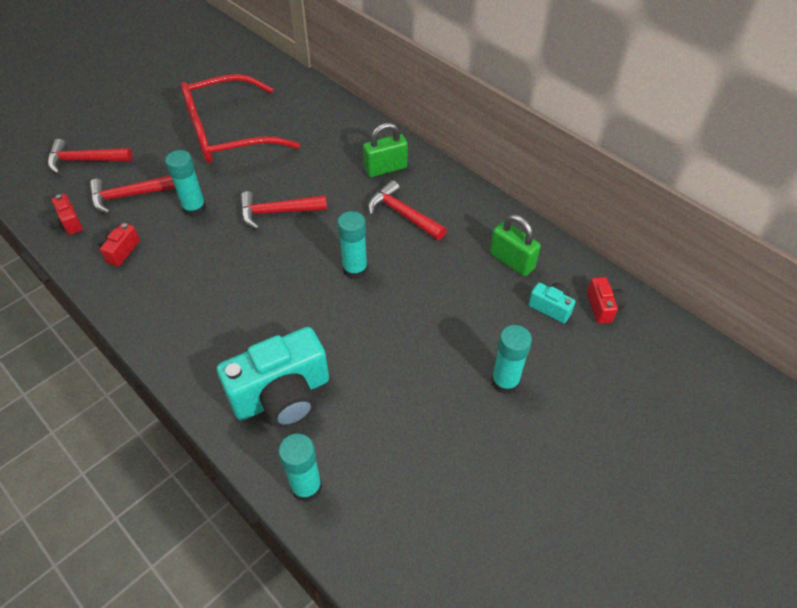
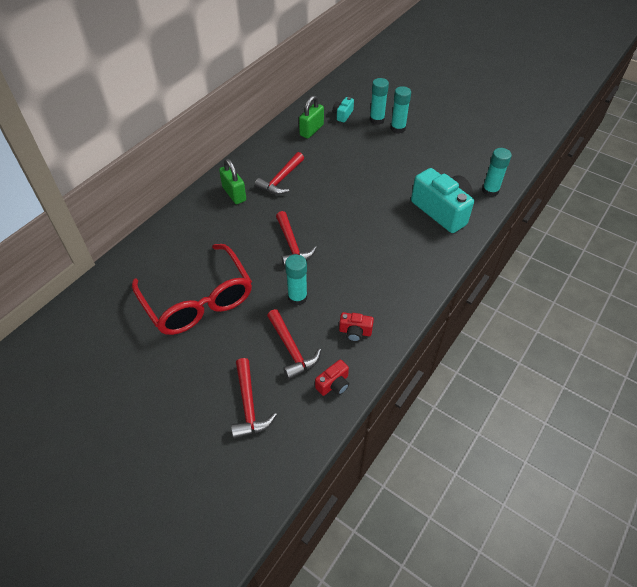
camera: 100 degrees left, 0 degrees up
(355, 269) = (337, 195): turquoise glue stick -> turquoise glue stick (377, 120)
(602, 307) = (337, 98): red camera -> none

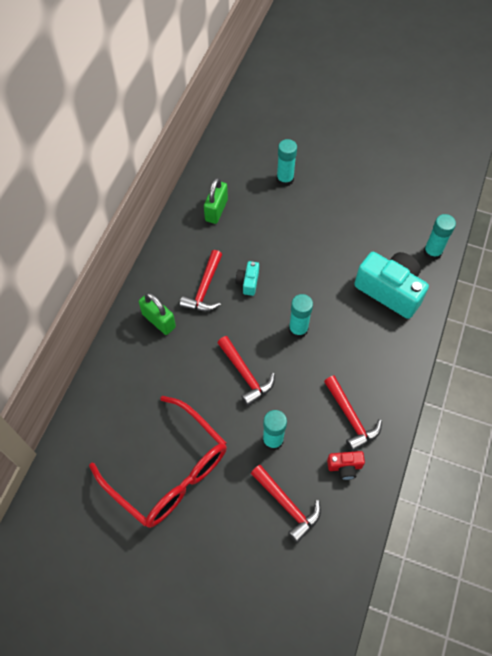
camera: 15 degrees left, 10 degrees up
(249, 405) = (266, 582): red hammer -> red hammer (351, 418)
(333, 384) = (342, 534): red camera -> none
(343, 115) = (244, 180): turquoise camera -> turquoise camera (248, 282)
(398, 128) = (311, 187): turquoise glue stick -> turquoise glue stick (298, 329)

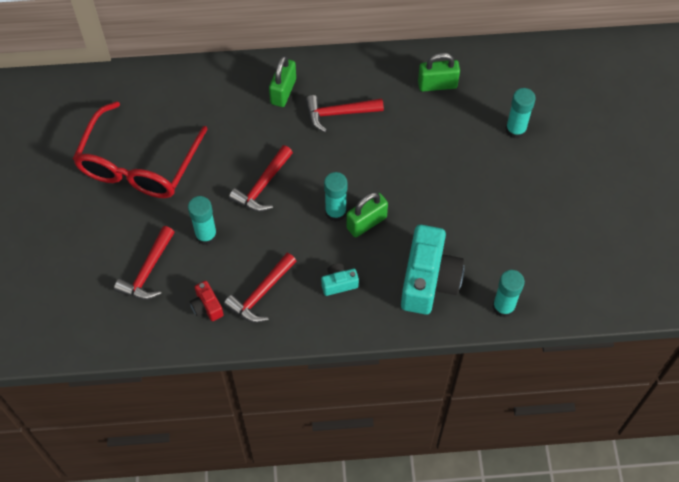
camera: 65 degrees right, 0 degrees up
(248, 282) = (366, 147): turquoise camera -> turquoise camera (339, 283)
(319, 311) = (366, 223): none -> green padlock

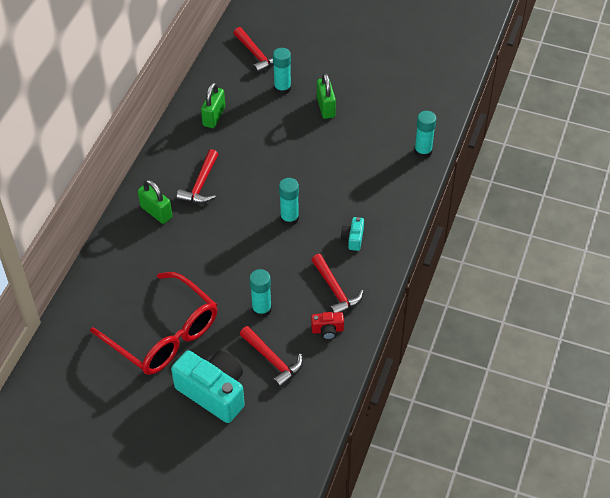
camera: 65 degrees left, 10 degrees down
(262, 186) = (238, 256): red hammer -> red hammer (256, 55)
(366, 223) = (310, 203): green padlock -> green padlock (325, 107)
(428, 280) = (379, 185): turquoise camera -> turquoise camera (213, 392)

